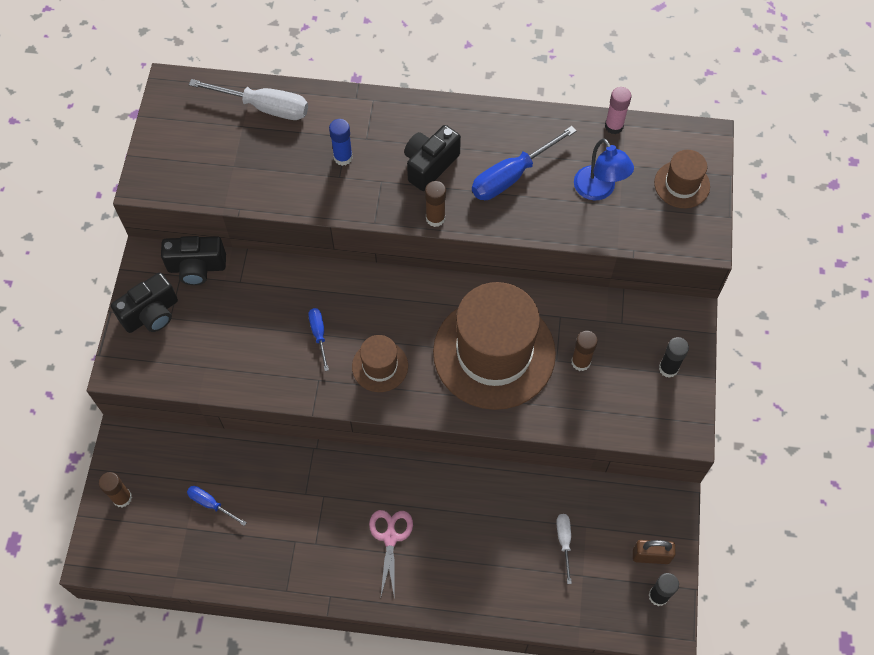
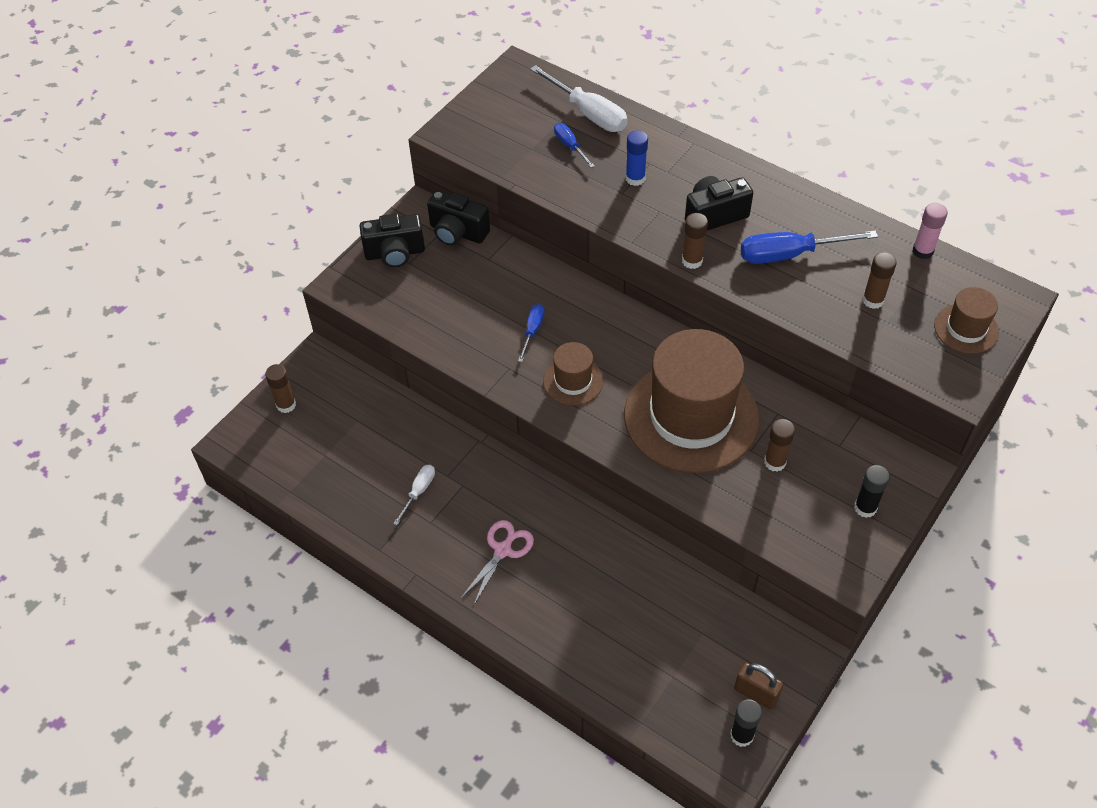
camera: 30 degrees right, 10 degrees down
(211, 504) = (358, 445): blue screwdriver -> blue screwdriver (570, 146)
(564, 541) = (672, 636): white screwdriver -> white screwdriver (418, 492)
(599, 190) = (873, 300): blue lamp -> brown glue stick

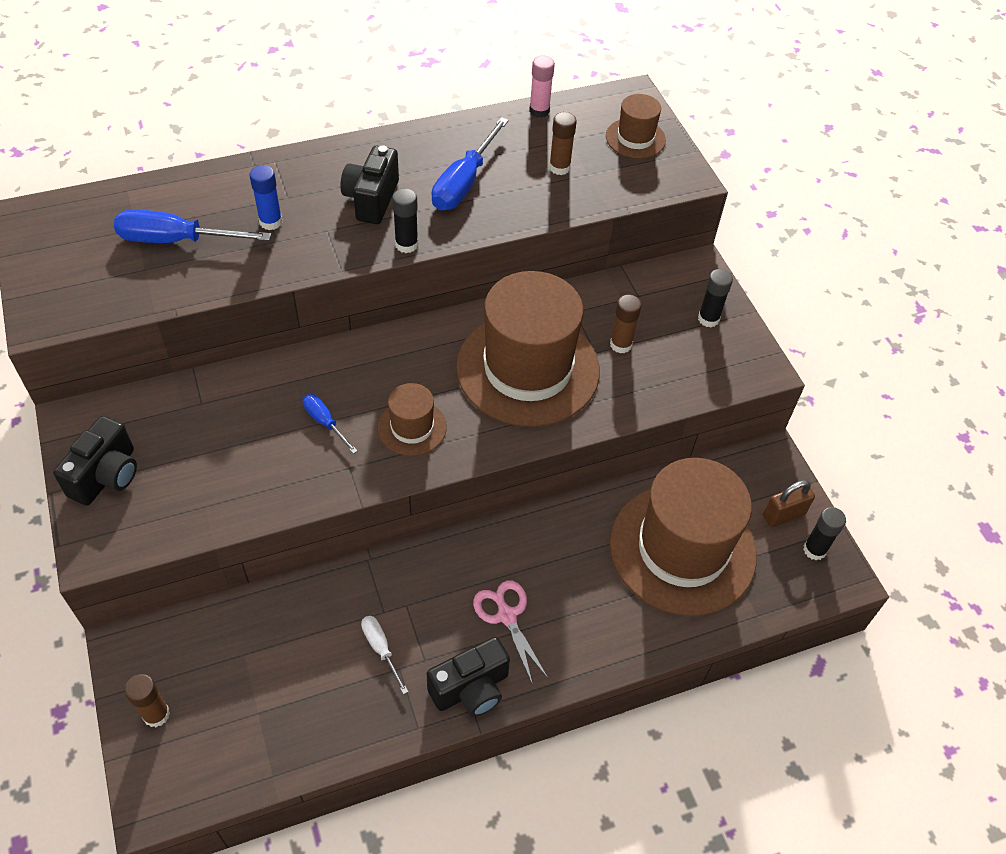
camera: 60 degrees left, 0 degrees up
(457, 232) = (140, 407): black camera -> black camera (471, 689)
(570, 146) = (176, 240): blue screwdriver -> blue screwdriver, size x1.86
(588, 113) = (152, 203): white screwdriver -> none
(657, 635) = (682, 549): none -> brown hat
(692, 261) = (406, 245): brown glue stick -> black glue stick

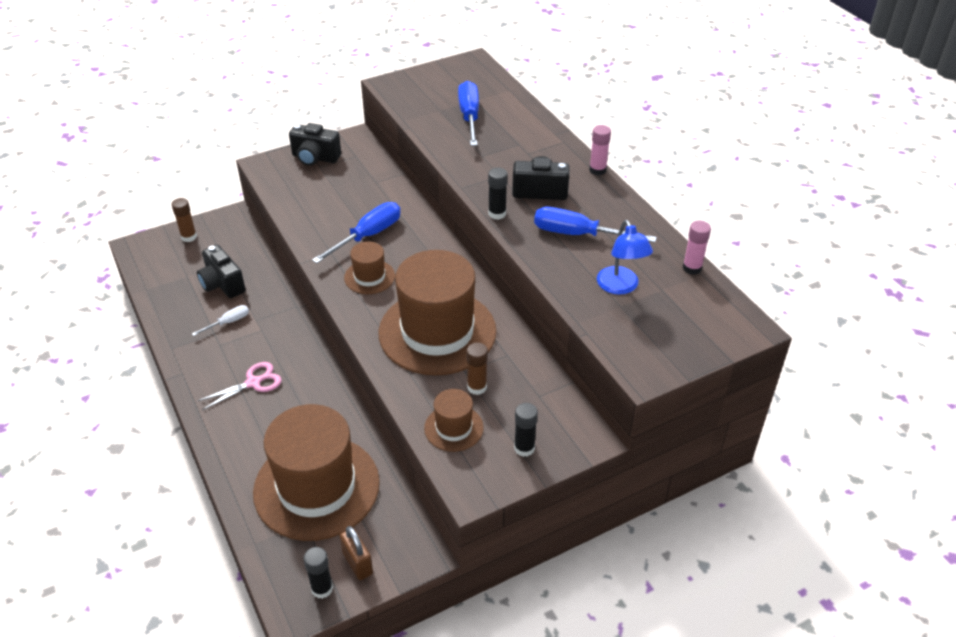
camera: 85 degrees right, 10 degrees down
(271, 222) = (499, 150): blue glue stick -> none
(325, 422) = (368, 236): blue screwdriver -> blue screwdriver, size x1.86
(346, 143) = (597, 170): none -> pink glue stick
(471, 689) = (197, 370): black camera -> black camera (222, 284)
(559, 167) = (620, 287): brown glue stick -> blue lamp
(635, 138) = (685, 333): brown hat -> brown hat (453, 428)

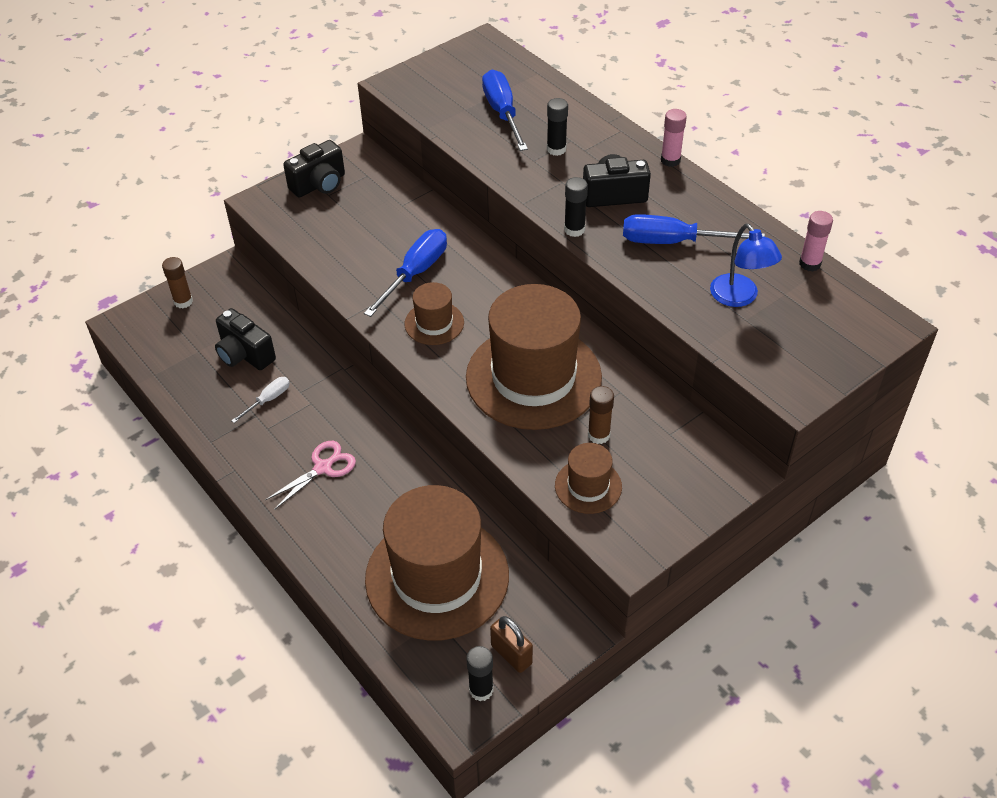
camera: 10 degrees left, 5 degrees up
(315, 158) = (319, 184): black camera -> black camera turned 45 degrees counterclockwise
(524, 448) = (672, 496): black glue stick -> black glue stick (556, 149)

